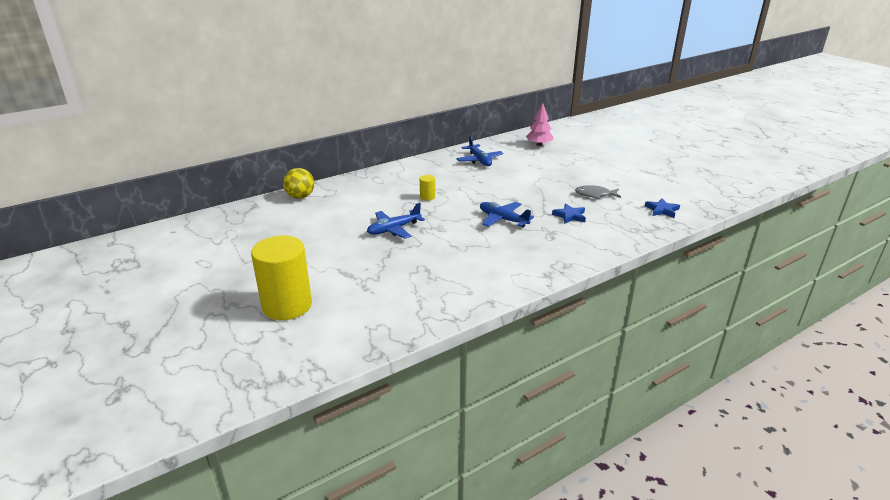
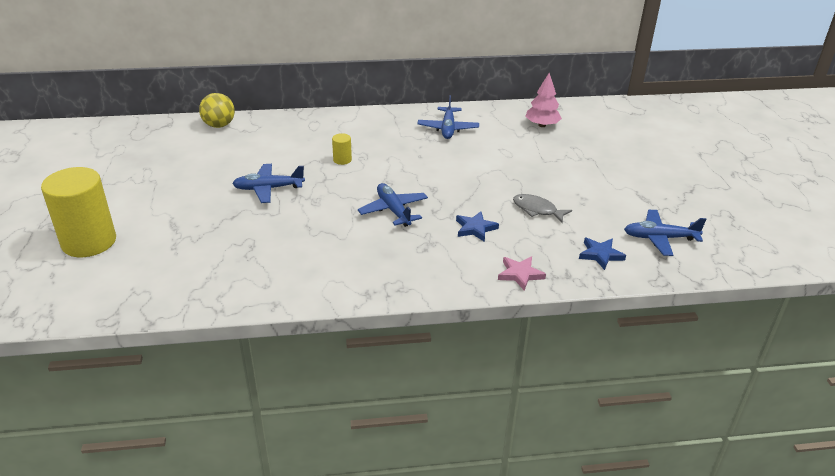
camera: 25 degrees right, 5 degrees up
(629, 234) = (520, 274): none -> pink star
(683, 192) = (659, 238): none -> blue plane

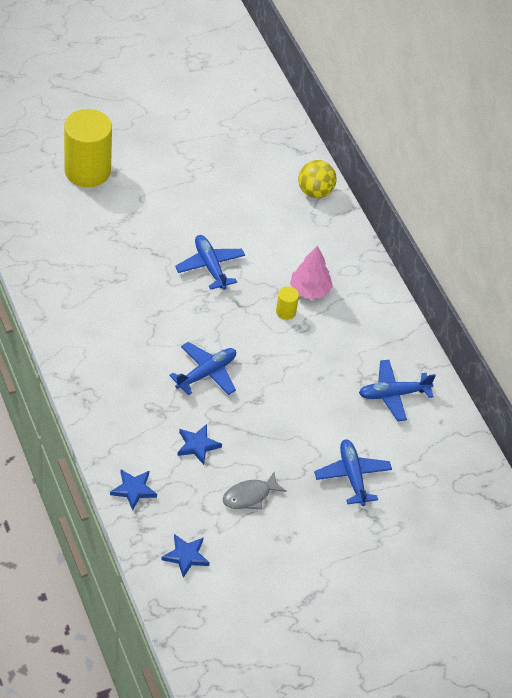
camera: 70 degrees right, 15 degrees up
(520, 274) = (133, 490): pink star -> blue star
(537, 210) = (249, 496): grey fish -> grey fish turned 135 degrees counterclockwise
(542, 125) = (442, 488): pink tree -> pink tree (310, 290)
(659, 238) = (233, 611): blue plane -> blue plane (352, 476)

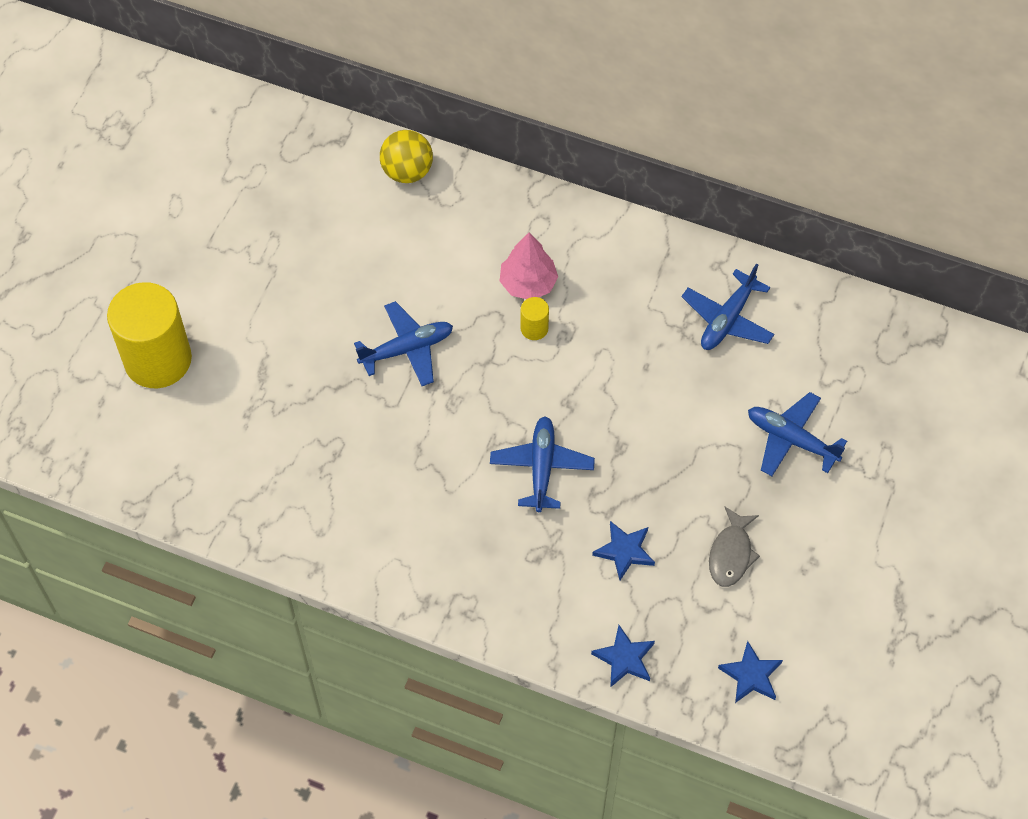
camera: 40 degrees left, 10 degrees up
(210, 266) = (407, 349): blue plane -> blue plane turned 135 degrees clockwise

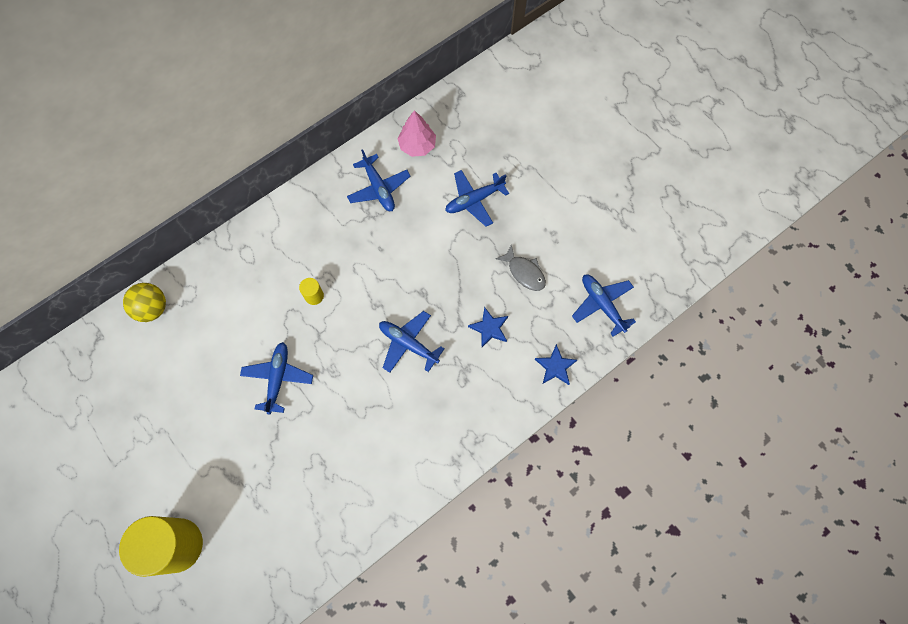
camera: 60 degrees left, 10 degrees up
(528, 283) = (281, 282): pink tree -> pink tree (417, 145)
(751, 675) = (602, 305): blue star -> blue plane

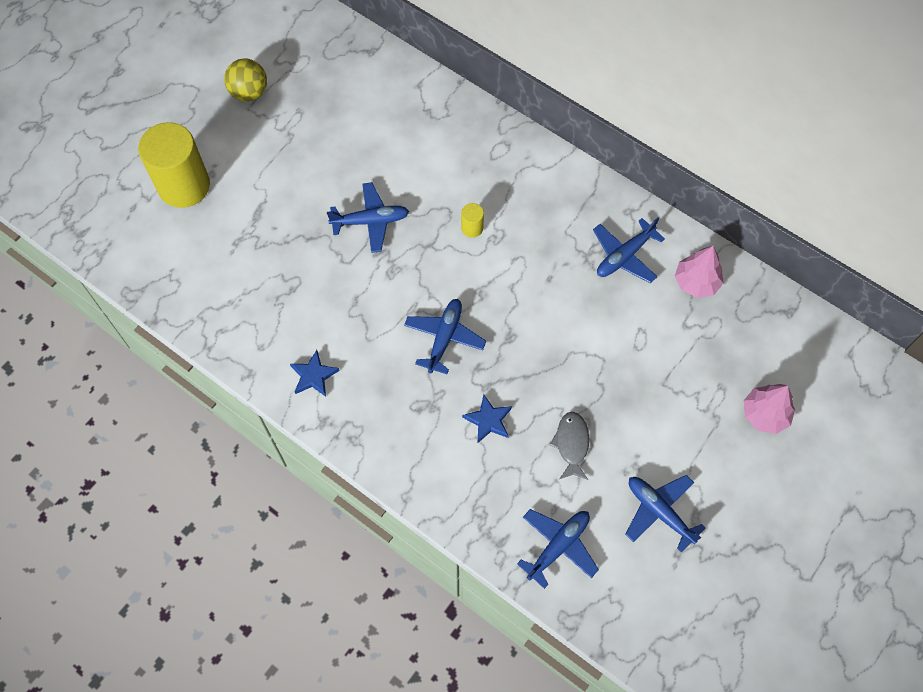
camera: 75 degrees right, 5 degrees down
(152, 308) = (413, 85): yellow ball -> yellow ball (249, 92)
(474, 200) = (647, 364): blue plane -> blue plane (659, 511)
(524, 272) = (571, 444): grey fish -> grey fish turned 150 degrees clockwise
(535, 135) = (765, 414): none -> pink tree
(555, 366) = (462, 506): blue star -> blue star (314, 375)

